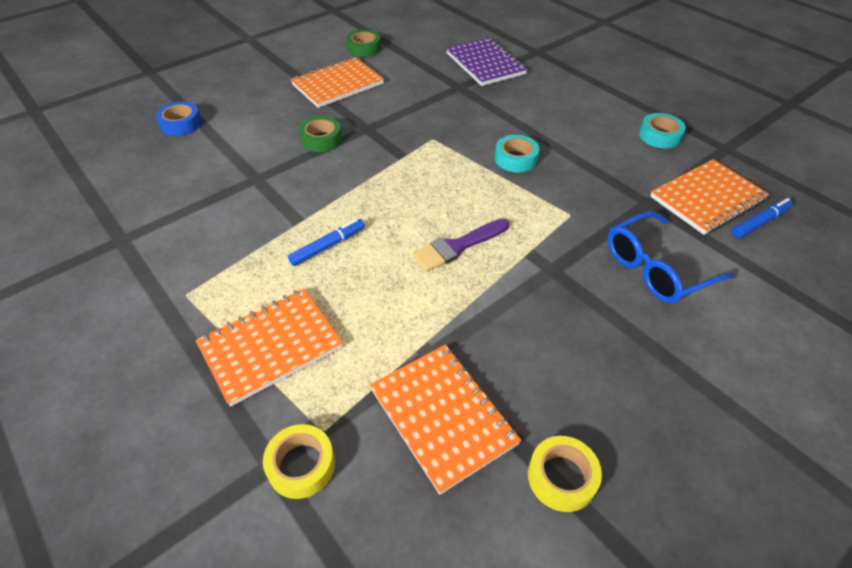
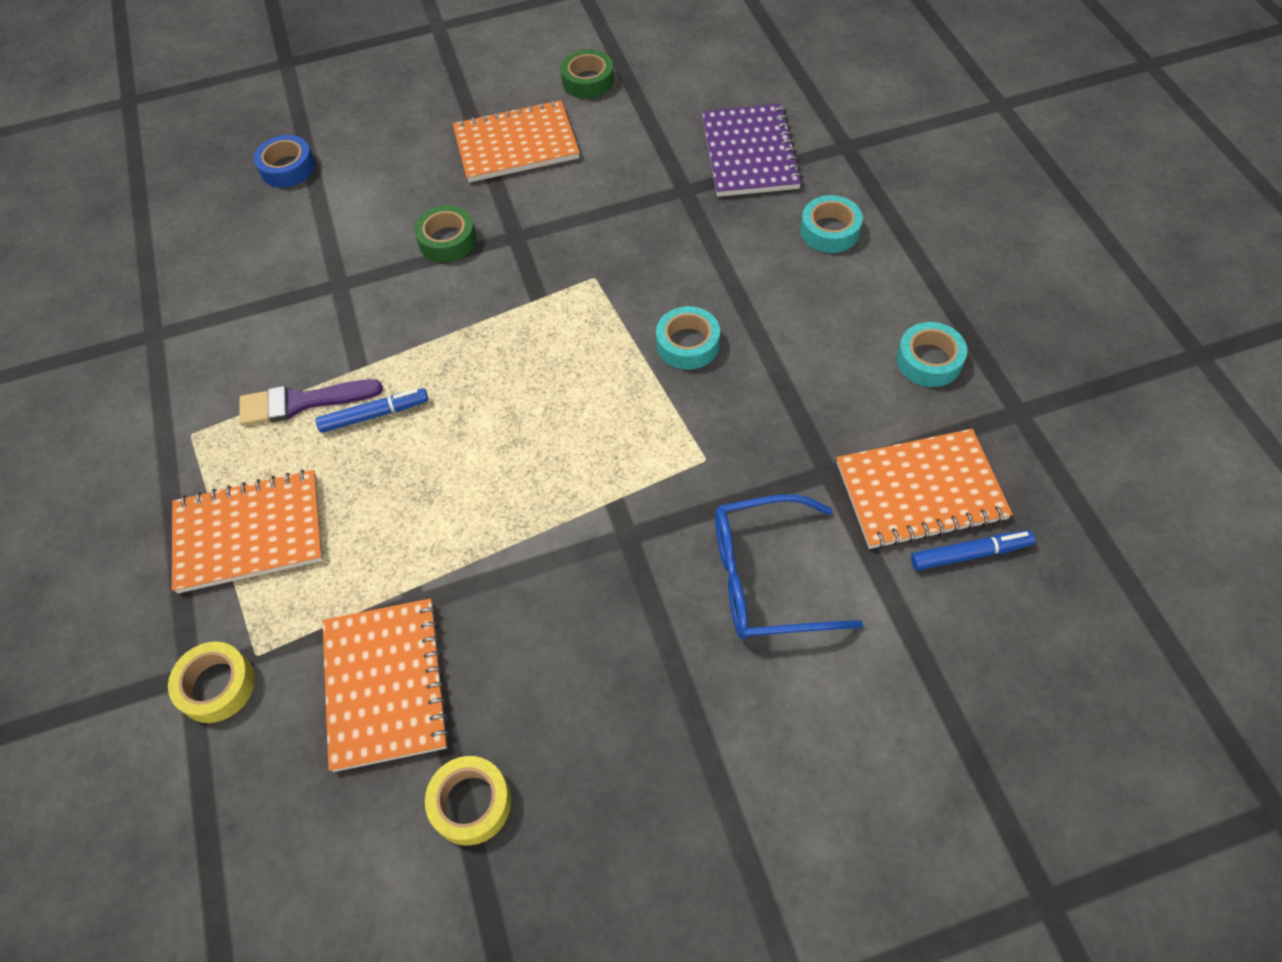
camera: 25 degrees right, 10 degrees up
(458, 246) = (529, 464): purple brush -> purple brush (302, 402)
(557, 89) = (830, 231): none -> turquoise tape

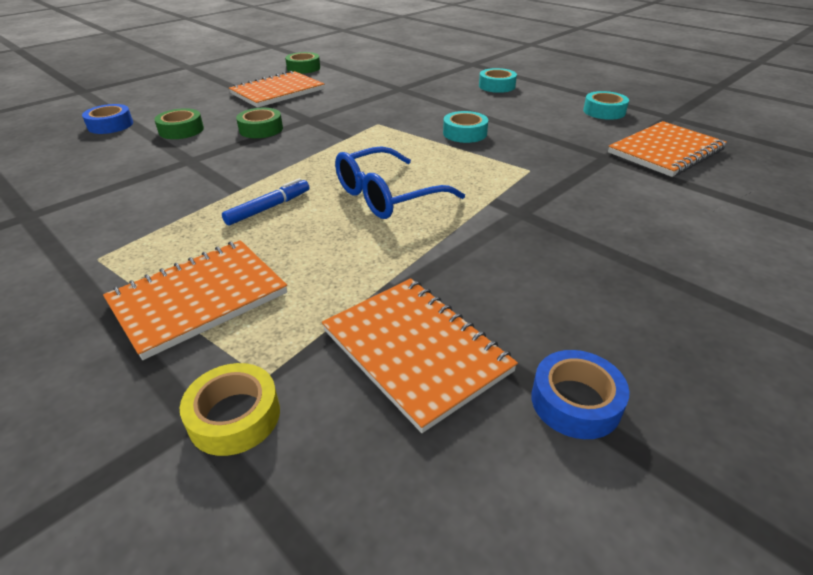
camera: 30 degrees left, 20 degrees down
(302, 402) = (198, 217): purple brush -> none
(358, 209) = (181, 130): none -> green tape
(470, 803) = (575, 401): yellow tape -> blue tape
(749, 153) = (423, 73): purple notebook -> none
(766, 578) = (631, 205): blue glasses -> blue glasses (387, 196)
(970, 554) = (724, 165): blue marker -> none

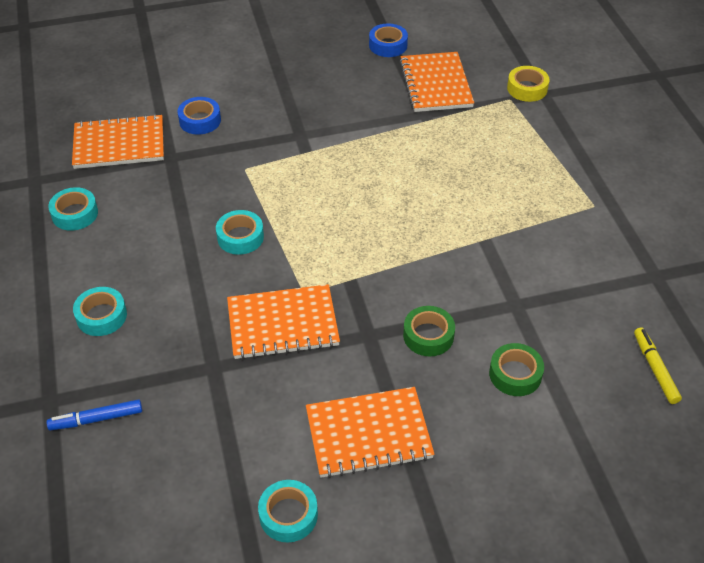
camera: 150 degrees left, 10 degrees up
(51, 159) = (655, 369): none -> yellow marker
(110, 125) = (598, 428): blue tape -> blue tape (200, 120)
(199, 299) = (532, 150): orange notebook -> orange notebook (283, 324)
(268, 208) = (466, 208): blue marker -> blue marker (96, 419)
(303, 68) = (288, 515): green tape -> turquoise tape
(387, 196) = (374, 185): blue glasses -> none

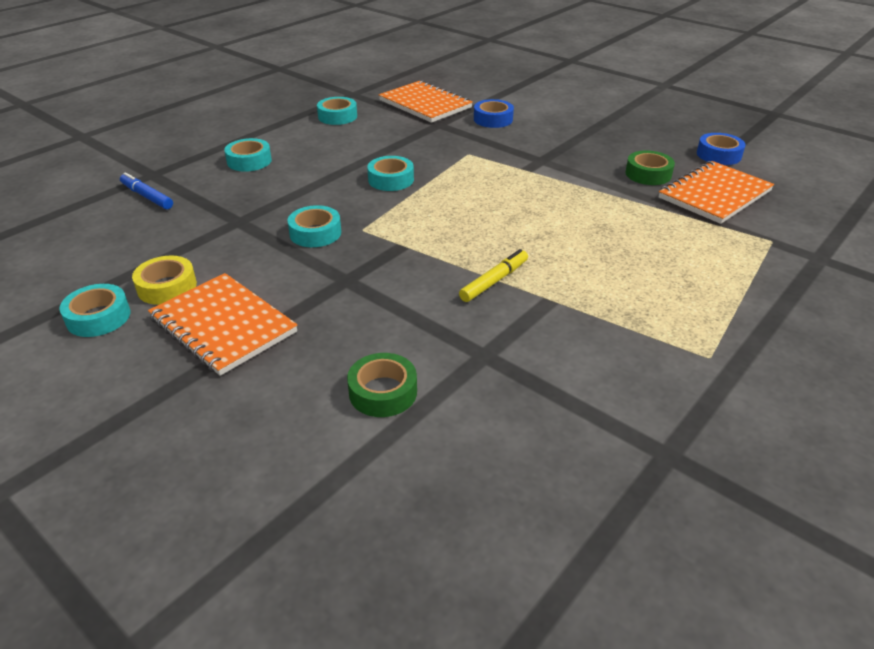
camera: 55 degrees right, 10 degrees down
(283, 324) = (315, 233): orange notebook -> turquoise tape
(428, 336) = (379, 314): green tape -> green tape (648, 174)
(527, 88) = (806, 245): yellow tape -> yellow tape (167, 287)
(655, 369) = (506, 514): yellow marker -> yellow marker (494, 281)

